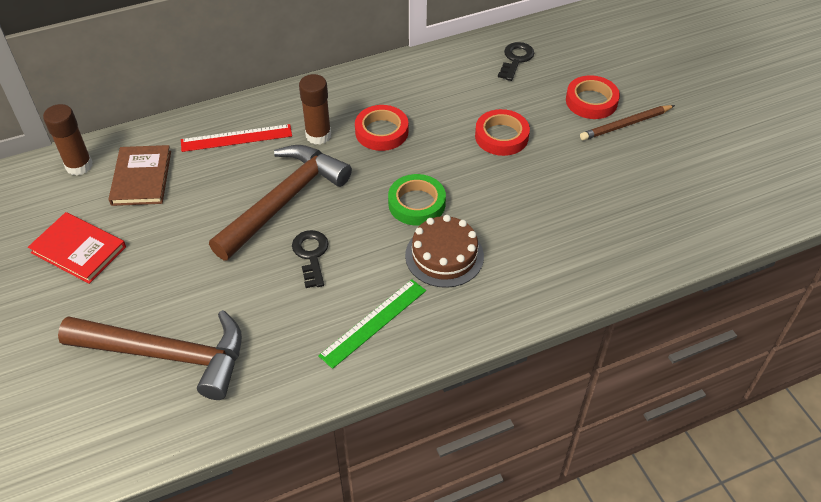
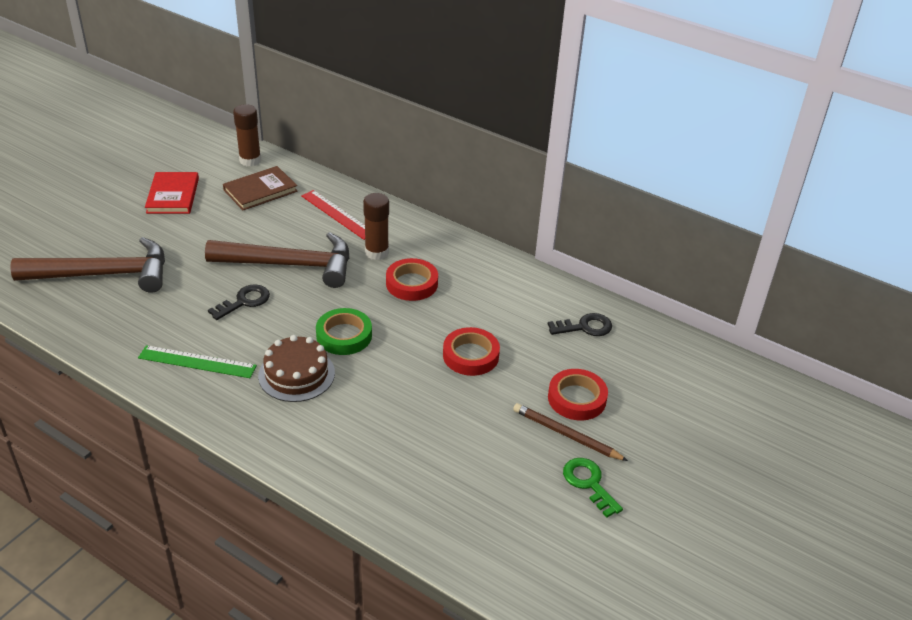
camera: 55 degrees right, 10 degrees down
(168, 355) = (104, 274): brown hammer -> brown hammer turned 75 degrees counterclockwise
(681, 136) = (589, 483): none -> green key

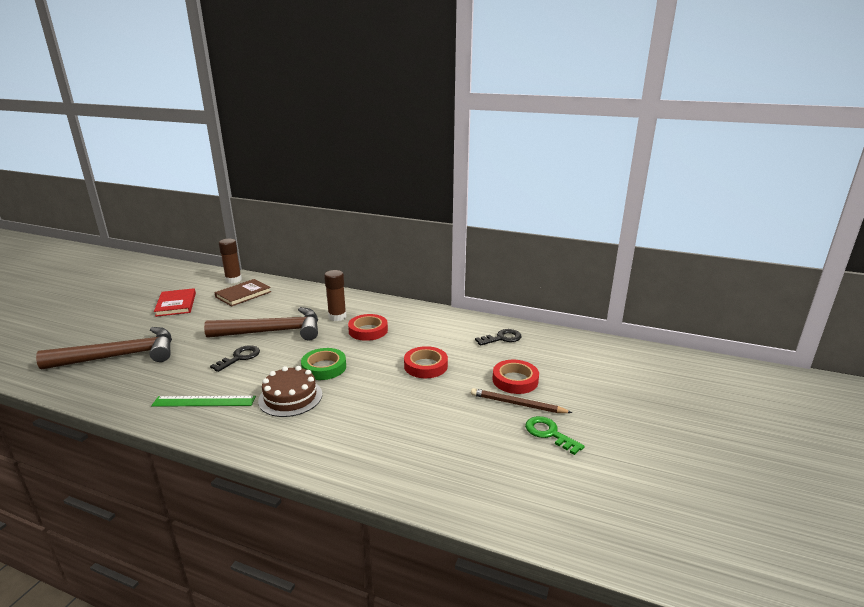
camera: 10 degrees left, 15 degrees down
(337, 214) = (303, 300): red ruler -> none

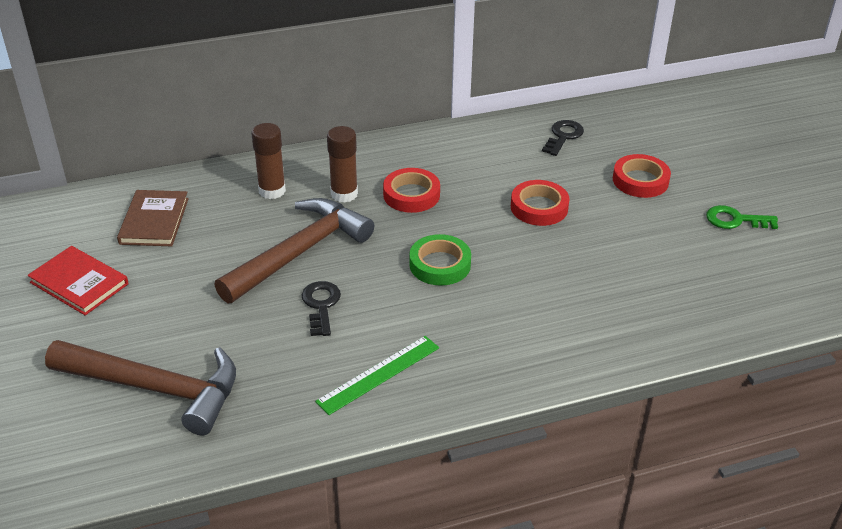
camera: 40 degrees left, 15 degrees up
(121, 356) = (156, 388): brown hammer -> brown hammer turned 75 degrees clockwise
(233, 280) = (92, 206): brown glue stick -> brown glue stick (272, 191)
(290, 397) = (463, 316): brown cake -> none
(517, 404) = (675, 205): brown pencil -> none

